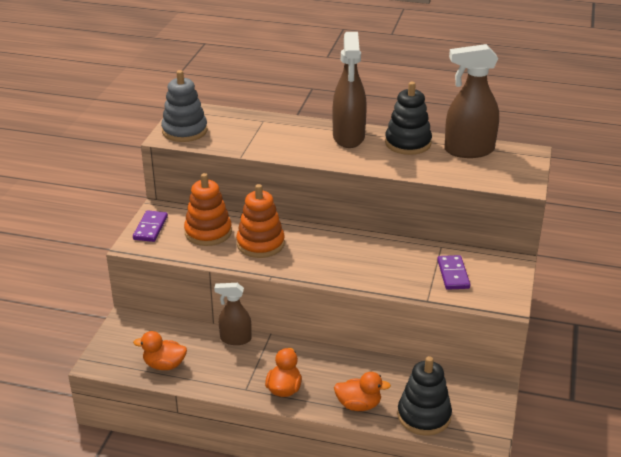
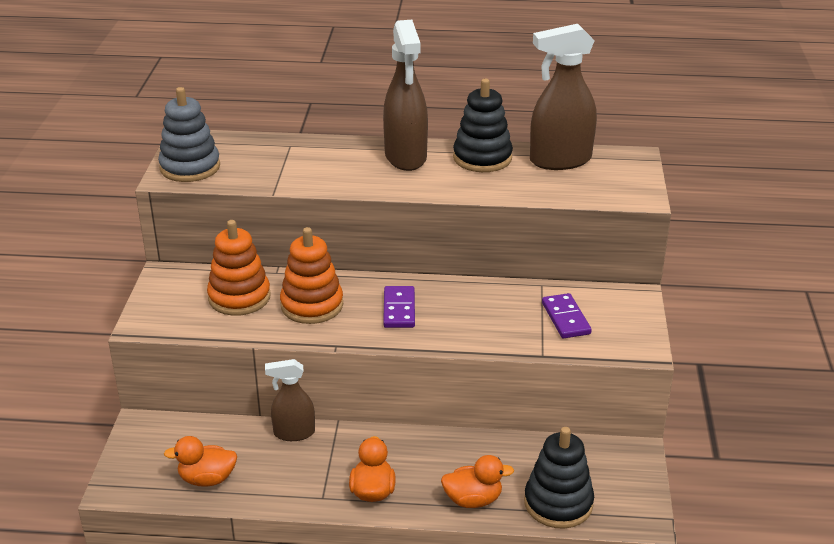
camera: 10 degrees left, 0 degrees up
(150, 228) = (161, 299): purple domino -> purple domino (399, 309)

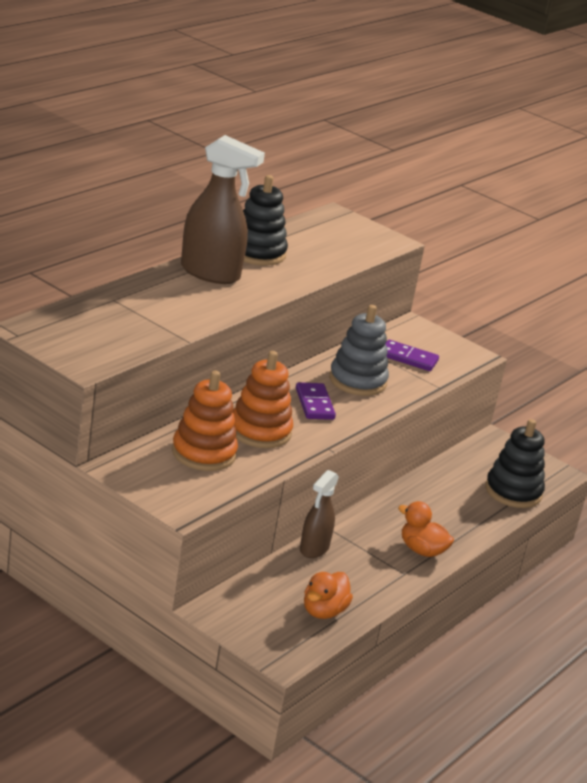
camera: 60 degrees left, 5 degrees down
(190, 167) = (83, 350): grey stacking toy -> grey stacking toy (357, 381)
(399, 309) = (314, 404): purple domino -> purple domino turned 45 degrees clockwise
(473, 500) = (475, 518): orange duck -> none
(560, 160) = (303, 235): brown spray bottle -> none

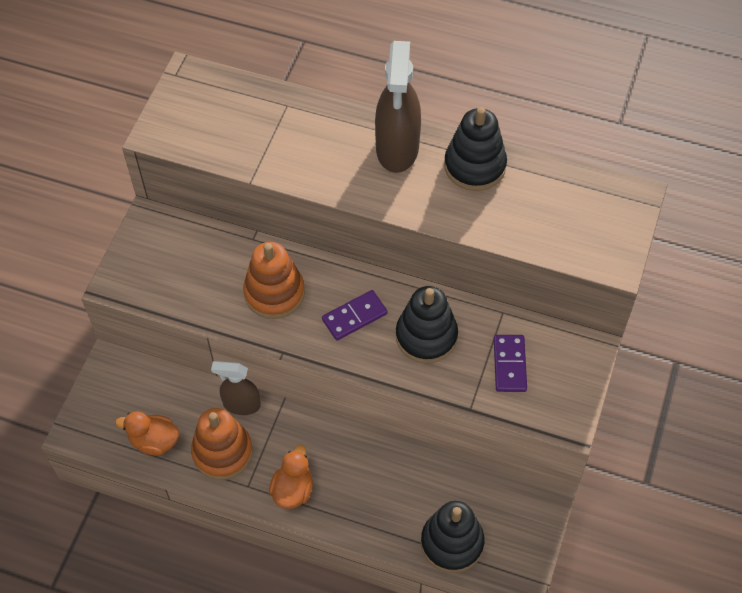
camera: 75 degrees right, 30 degrees up
(203, 453) = (210, 267): orange stacking toy -> orange stacking toy (222, 452)
(357, 381) = (426, 336): grey stacking toy -> black stacking toy

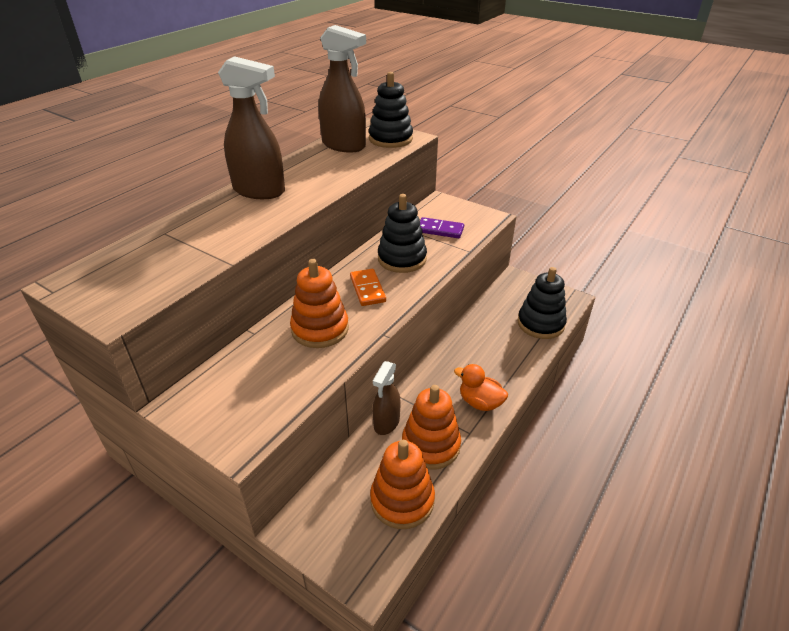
camera: 75 degrees left, 20 degrees down
(154, 441) = (402, 500): orange duck -> orange stacking toy
(354, 317) = (367, 289): purple domino -> orange domino
(475, 166) = (302, 166): black stacking toy -> black stacking toy (390, 139)
(552, 191) = (344, 145): none -> brown spray bottle

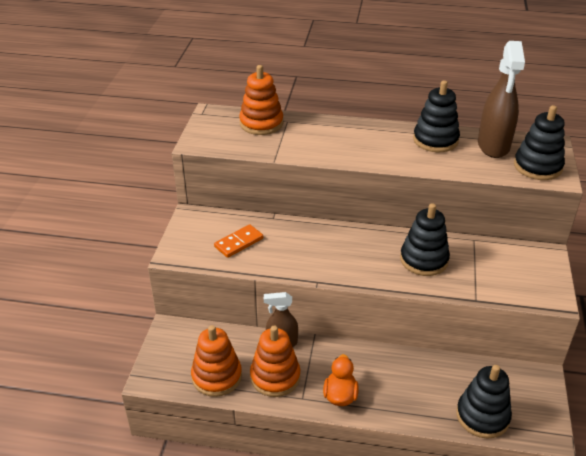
camera: 65 degrees right, 0 degrees up
(259, 191) = (374, 135): brown spray bottle -> none
(305, 165) = (435, 140): none -> black stacking toy
(320, 329) = (299, 247): orange stacking toy -> orange stacking toy (261, 123)
(367, 289) = (365, 254): orange domino -> orange domino (239, 243)
(440, 230) = (493, 269): purple domino -> none

